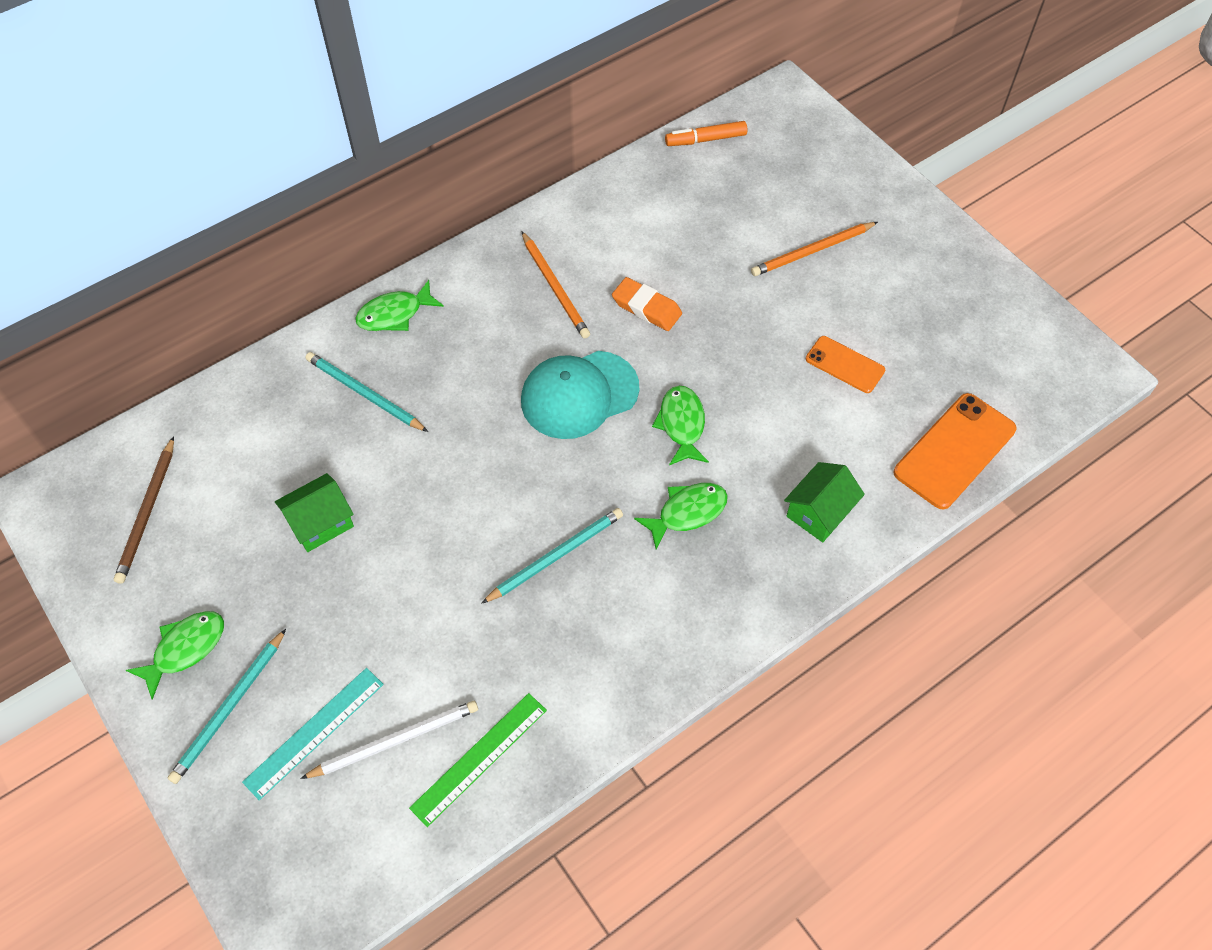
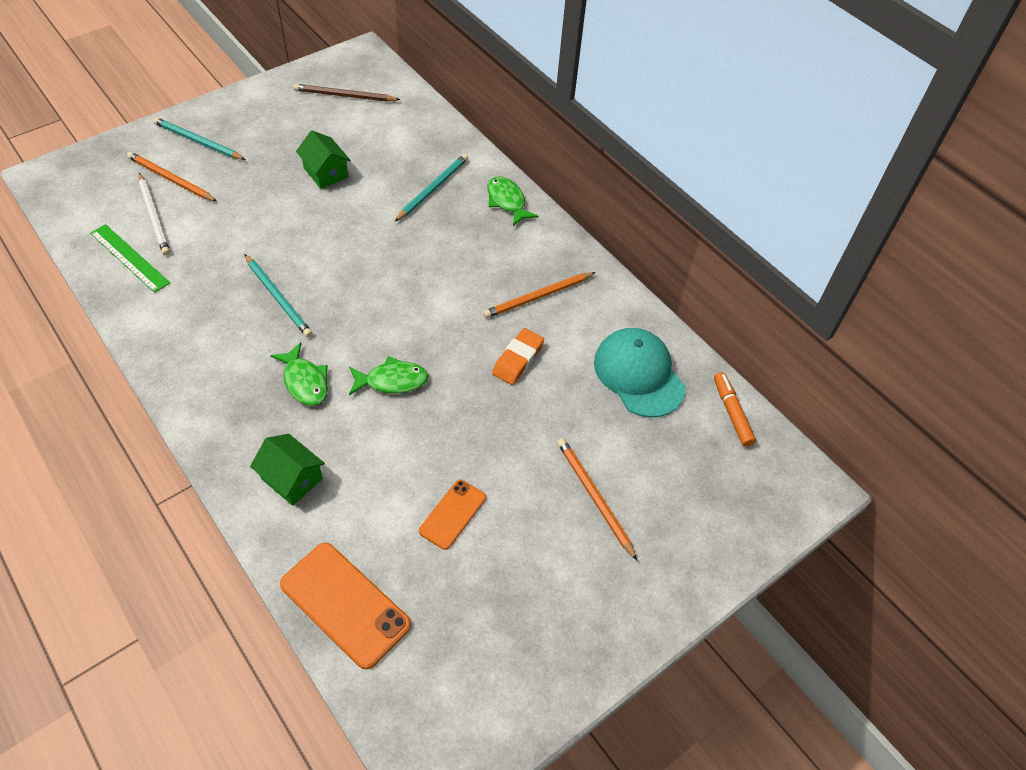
camera: 85 degrees right, 5 degrees down
(185, 649) = (243, 120): green fish -> none
(314, 732) = (171, 179): turquoise ruler -> orange pencil
(579, 395) = (426, 312): turquoise cap -> turquoise cap (638, 374)

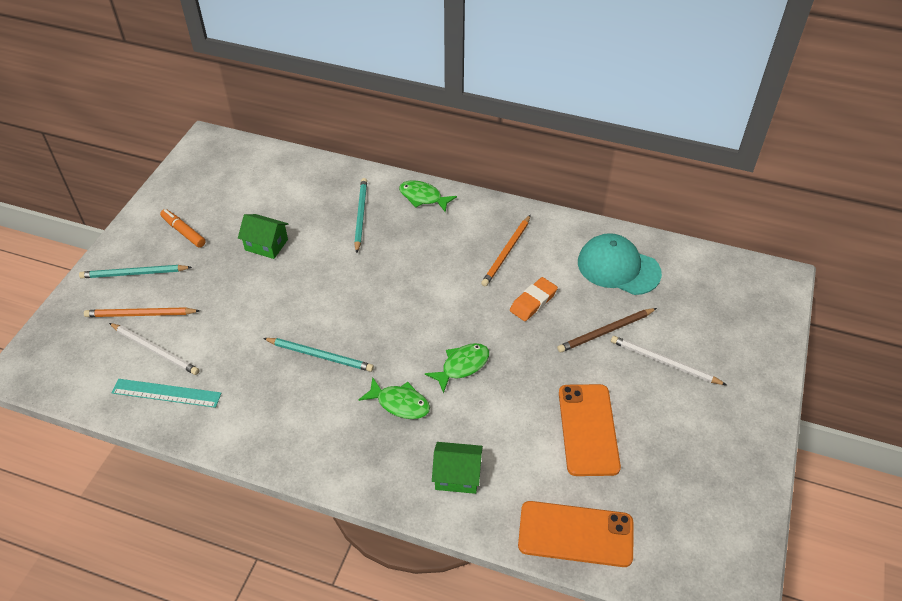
camera: 30 degrees left, 5 degrees down
(129, 258) = (166, 393): green ruler -> turquoise ruler
(344, 96) = (224, 180): brown pencil -> brown pencil (605, 332)
(452, 514) = (588, 429): orange phone -> orange phone, size x1.69
(518, 359) = (533, 302): orange eraser -> orange eraser turned 45 degrees clockwise
(594, 497) = (664, 362): orange pencil -> white pencil
(732, 412) = (695, 259): orange marker -> orange marker (183, 232)

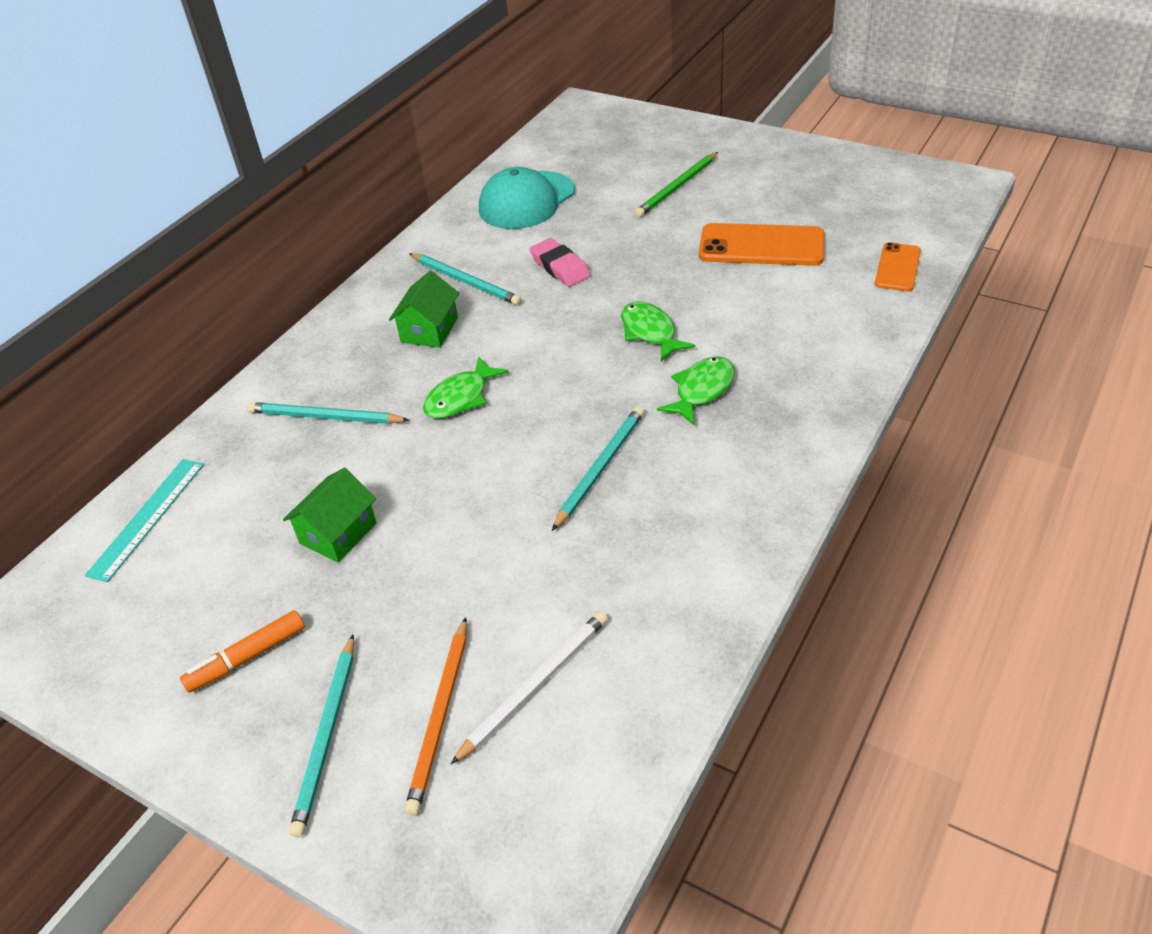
camera: 75 degrees left, 5 degrees down
(166, 393) = (636, 663): turquoise ruler -> turquoise ruler (147, 518)
(423, 197) = (320, 350): green fish -> green fish (461, 397)
(457, 475) = (819, 347): green house -> green house (429, 330)
(506, 252) = (466, 281): orange pencil -> turquoise pencil
(533, 302) = (560, 267): orange eraser -> pink eraser
(575, 534) = (897, 267): orange phone -> orange phone, size x0.59
(605, 332) = (623, 220): brown pencil -> none
(664, 362) = (677, 187): white pencil -> green pencil

